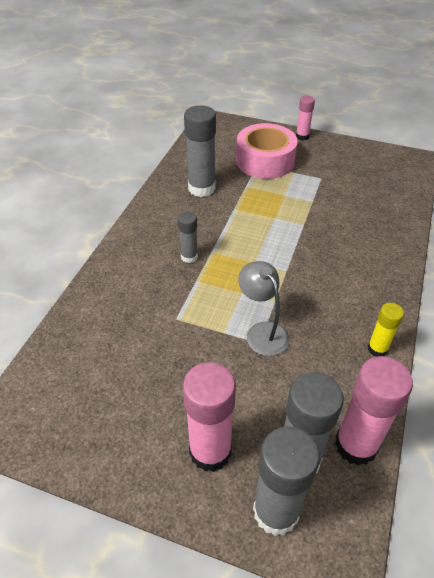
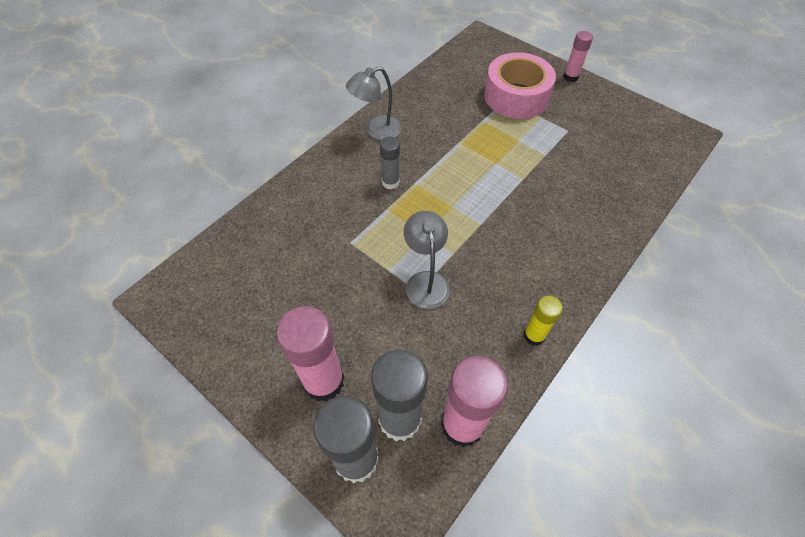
camera: 20 degrees right, 10 degrees up
(155, 216) = (377, 131): none -> grey lamp
(201, 188) = (436, 112): grey glue stick -> none

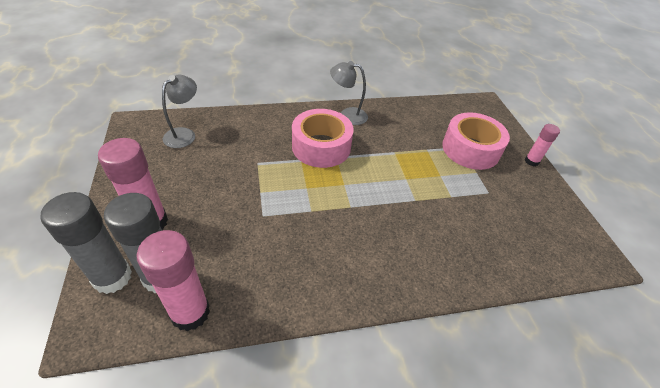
camera: 35 degrees right, 10 degrees down
(390, 182) = (321, 147): grey glue stick -> pink tape
(426, 281) = (274, 213): grey lamp -> grey lamp (184, 134)
(534, 335) = (303, 299): yellow glue stick -> none

